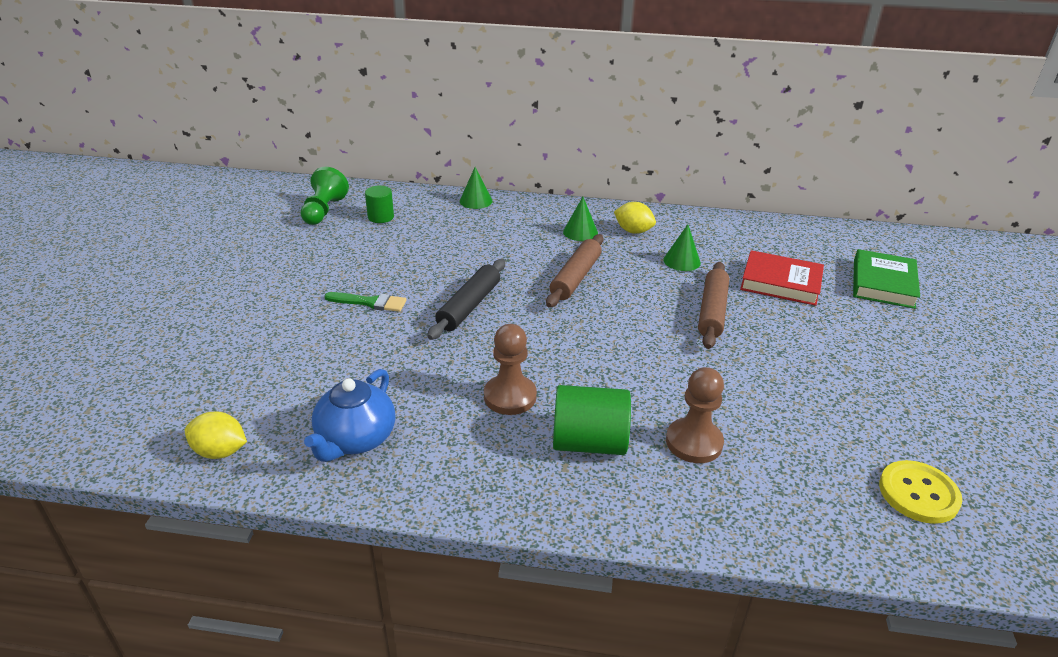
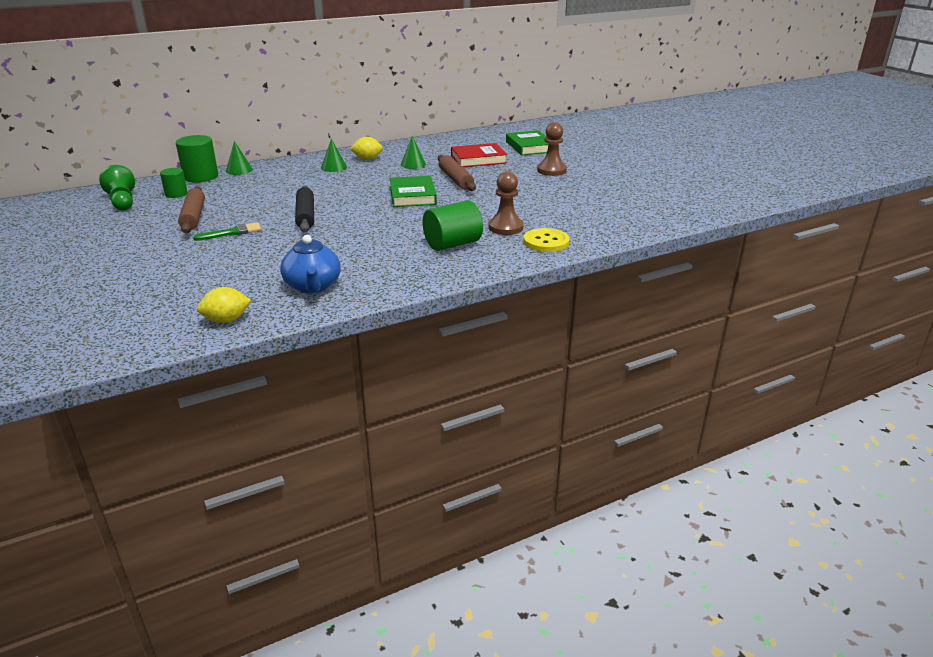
camera: 35 degrees left, 5 degrees down
(429, 198) = (201, 177): none -> green cylinder
(510, 396) = (384, 242): brown pawn -> brown pawn (551, 170)
(575, 278) = (358, 187): brown rolling pin -> brown rolling pin (193, 216)
(626, 321) = (412, 196): none -> green book
(918, 493) = (622, 212): yellow button -> yellow button (546, 242)

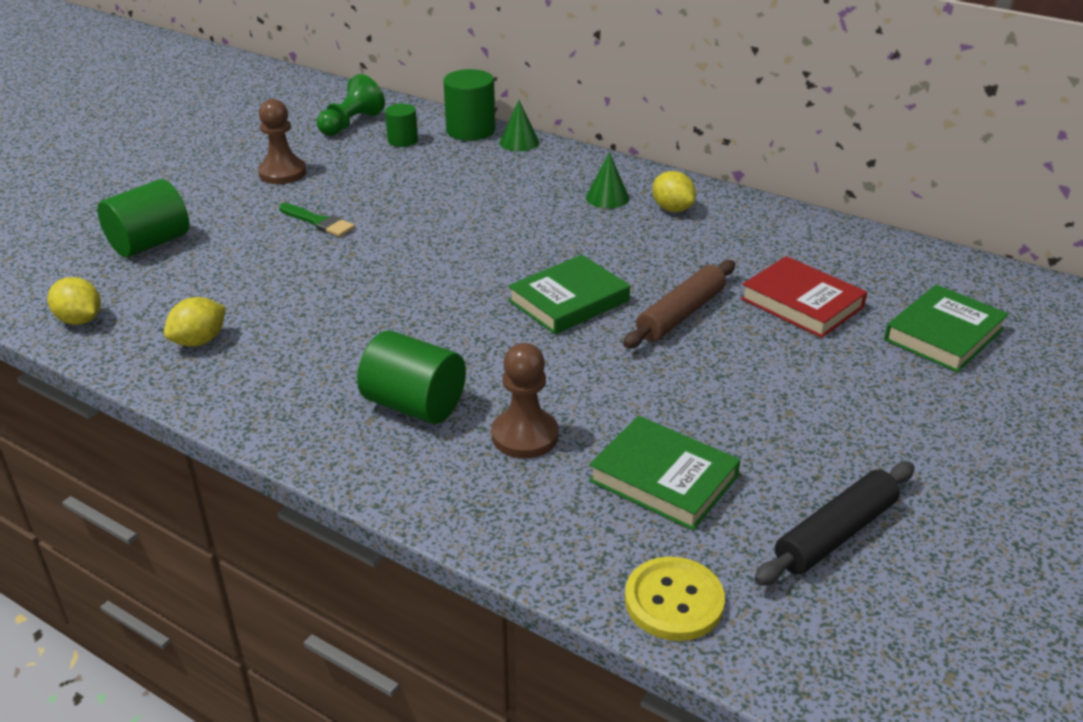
camera: 60 degrees right, 5 degrees up
(163, 285) = (150, 243): none -> green cylinder
(193, 216) = (345, 179): brown rolling pin -> none
(305, 216) = (413, 247): black rolling pin -> black rolling pin (835, 534)
(313, 286) = (199, 341): blue teapot -> yellow lemon
(413, 164) = (699, 253): green cone -> none
(546, 242) = (501, 502): yellow button -> yellow button (674, 601)
(551, 170) = (850, 400): brown pawn -> brown pawn (282, 173)
(564, 210) = (663, 478): none -> green book

